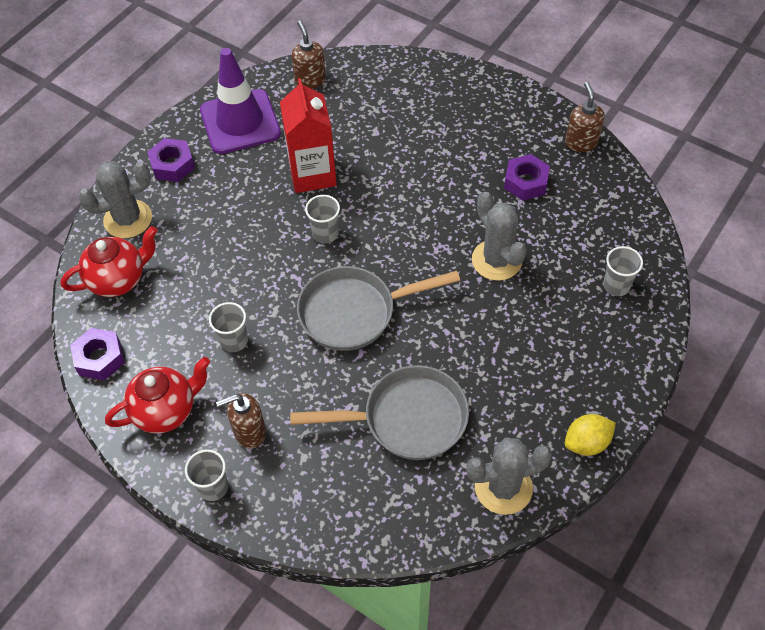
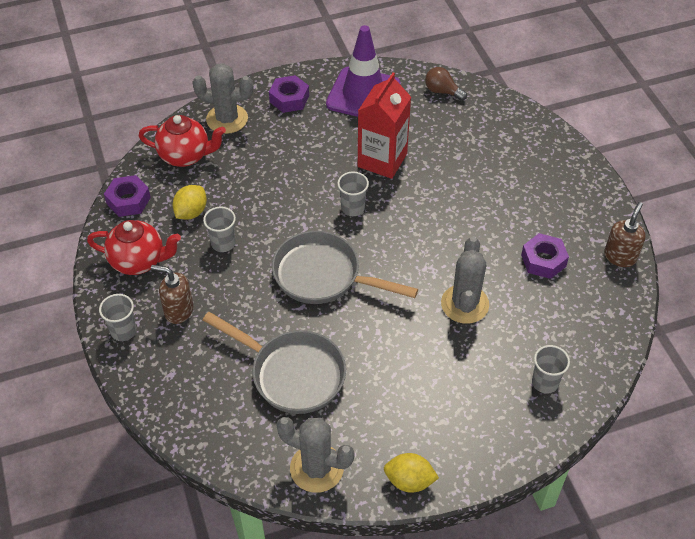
camera: 35 degrees right, 5 degrees down
(175, 330) = (191, 212): none -> yellow lemon
(310, 80) = (442, 91): brown soap dispenser -> brown light bulb

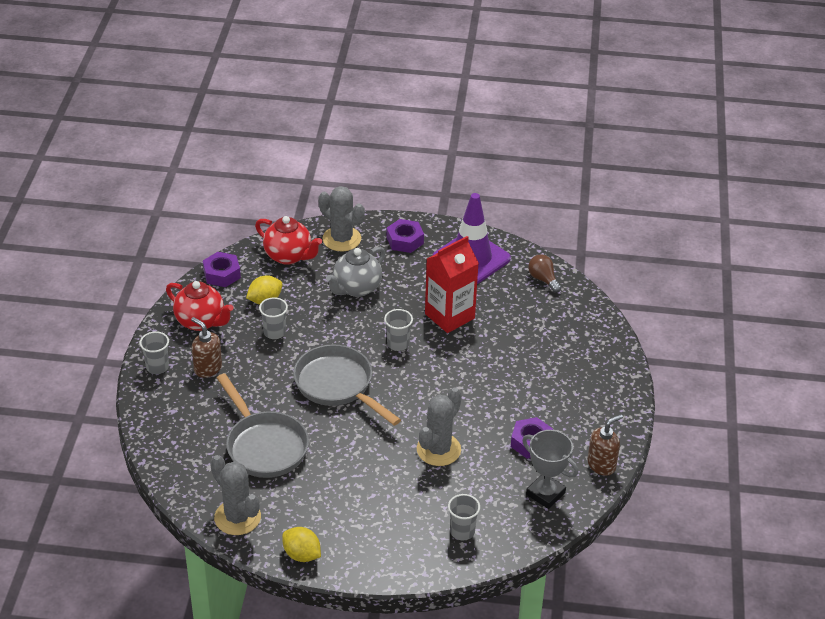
camera: 25 degrees right, 10 degrees down
(274, 165) = (356, 288): none -> grey teapot
(592, 308) = (545, 494): none -> grey trophy

